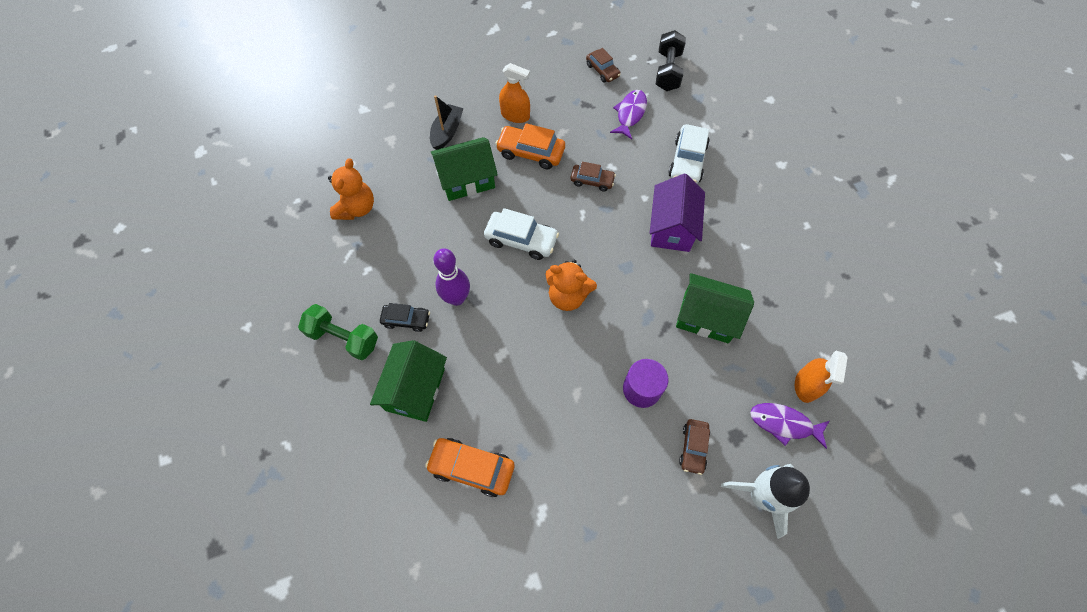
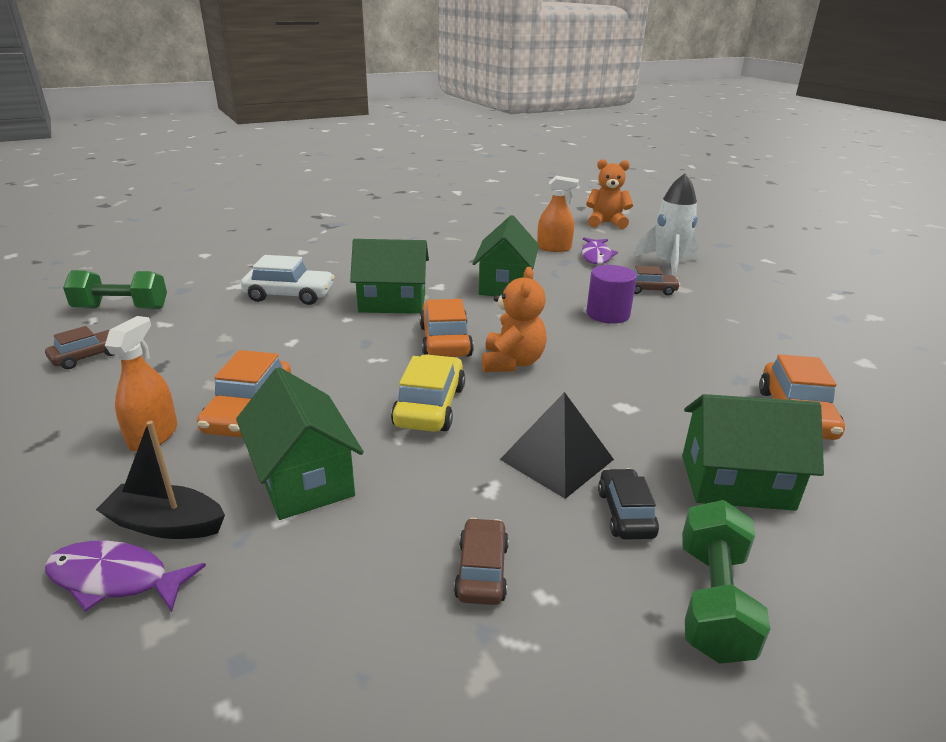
camera: 100 degrees left, 35 degrees down
(356, 208) = (380, 657): orange teddy bear -> orange teddy bear (606, 223)
(456, 298) = (557, 459): purple bowling pin -> black pyramid
(521, 240) = (430, 406): white car -> yellow car
(592, 181) = (316, 355): brown car -> brown car (482, 570)
(604, 257) = (445, 341): none -> orange car
(630, 114) = (194, 332): purple fish -> purple fish (115, 579)
(668, 71) = (121, 308): black dumbbell -> green dumbbell
(671, 227) = (392, 302): purple house -> green house

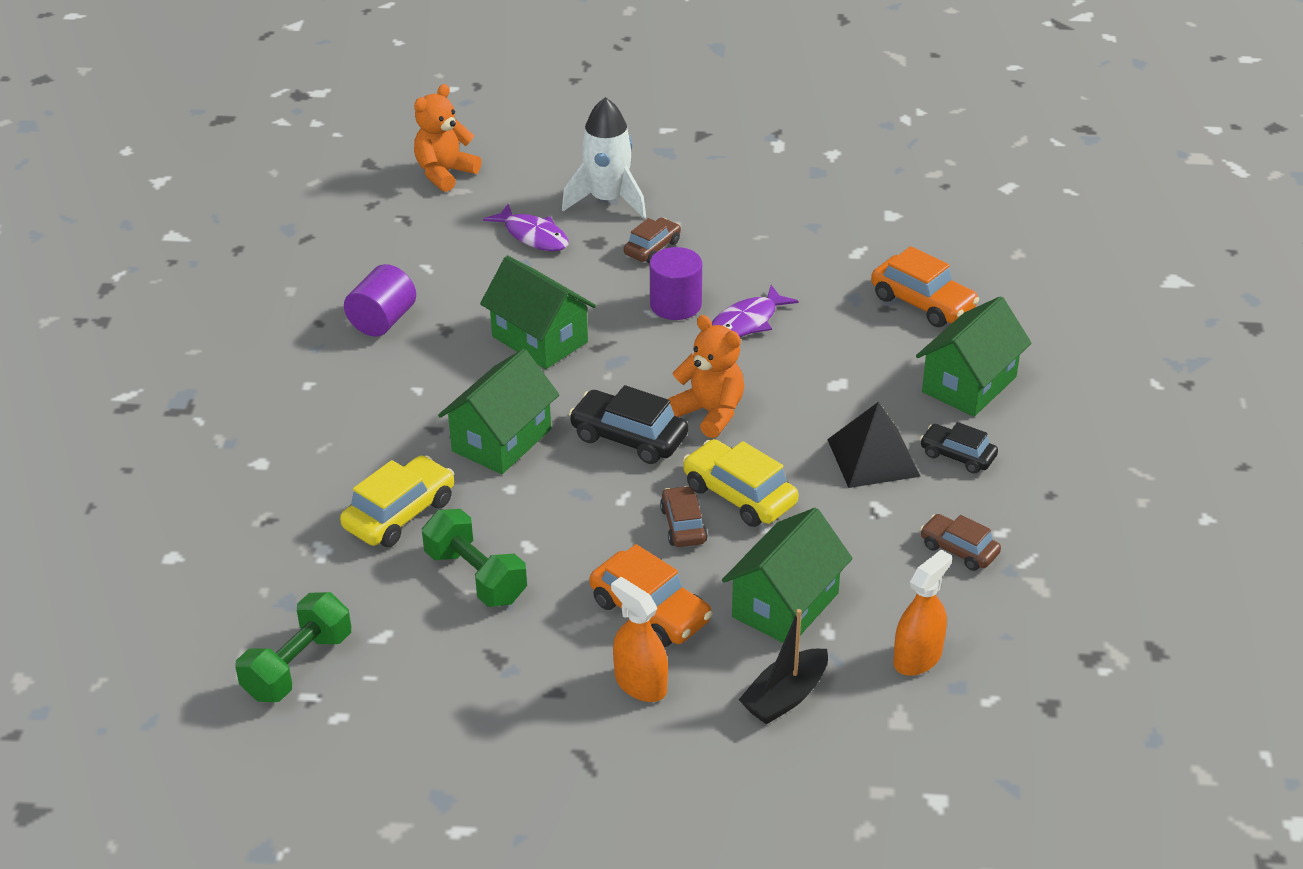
camera: 55 degrees left, 10 degrees up
(88, 356) = (418, 711): brown car -> brown car (683, 525)
(115, 579) = (831, 734): purple fish -> purple fish (747, 322)
(290, 295) = (400, 514): white car -> yellow car
(304, 478) = (785, 605): green house -> green house turned 60 degrees counterclockwise
(445, 341) = (629, 437): orange car -> black car
(459, 244) = (382, 321): none -> purple cylinder
(554, 248) = (477, 254): orange spray bottle -> orange spray bottle (917, 657)
(713, 601) = (1057, 463): green dumbbell -> green dumbbell (476, 576)

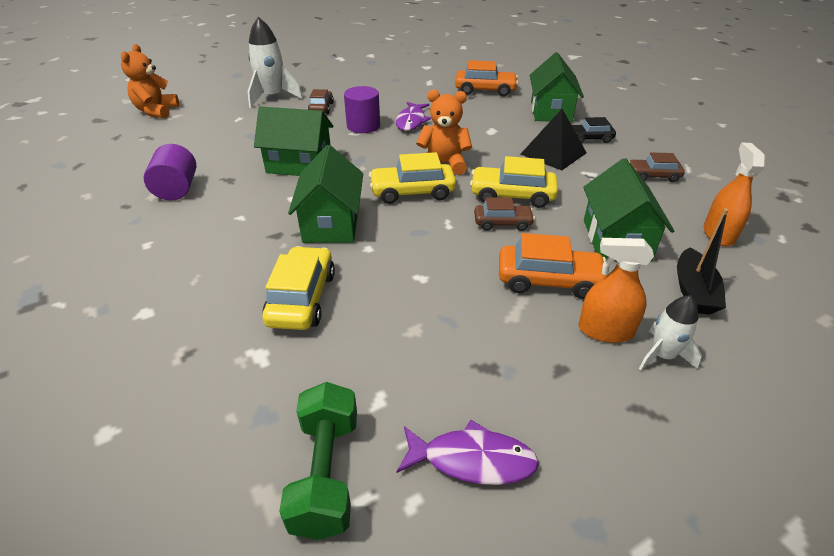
camera: 35 degrees left, 0 degrees up
(476, 576) = (406, 315): green dumbbell -> none
(533, 236) = (243, 122): purple fish -> purple fish (472, 460)
(629, 437) = (412, 192): black car -> yellow car
(663, 730) = (662, 355): none -> white rocket
(683, 525) = (502, 223): brown car -> brown car turned 135 degrees clockwise

